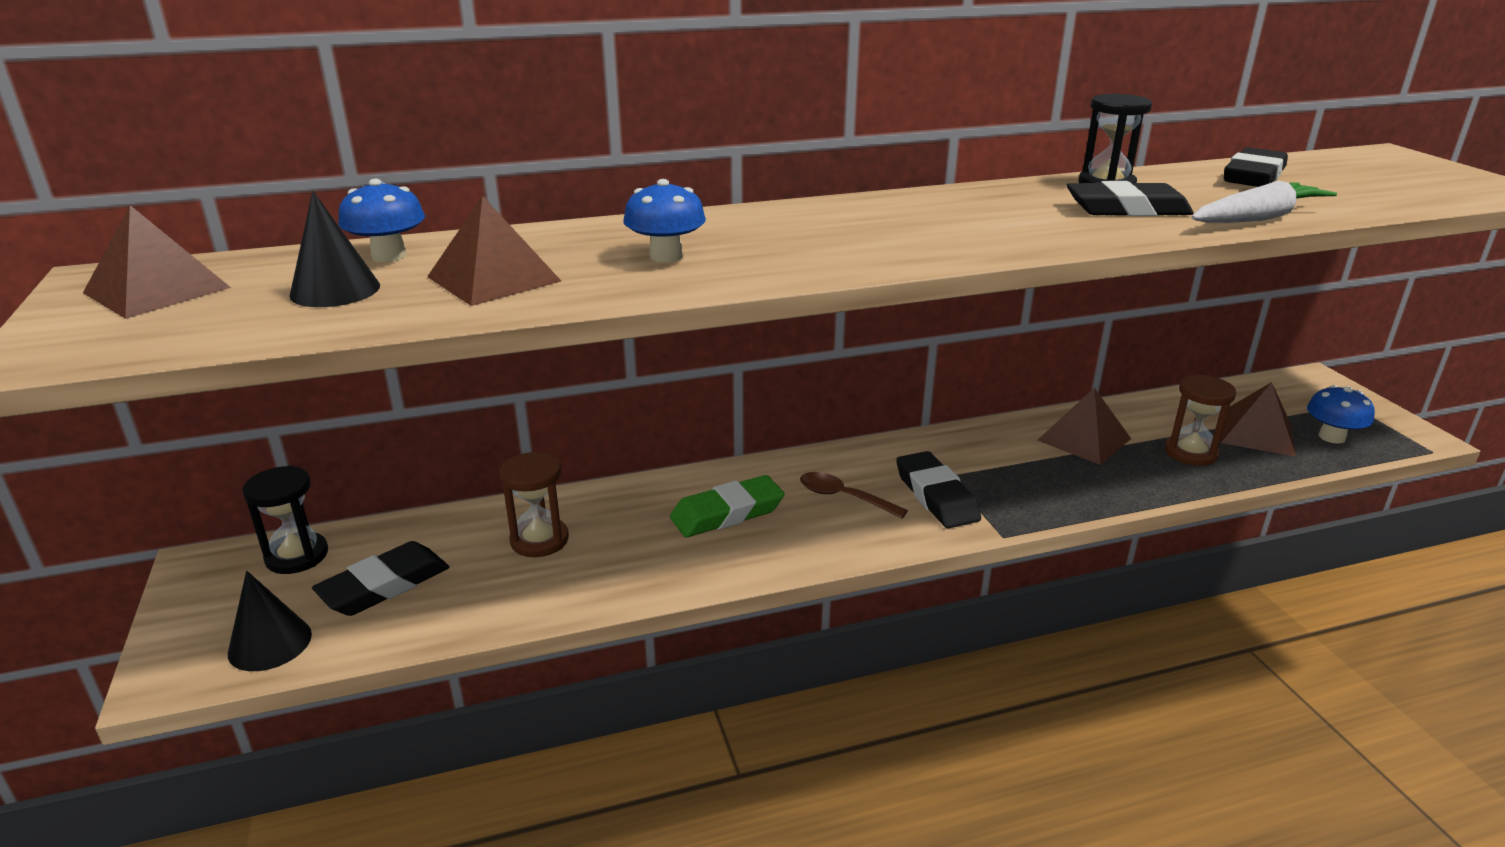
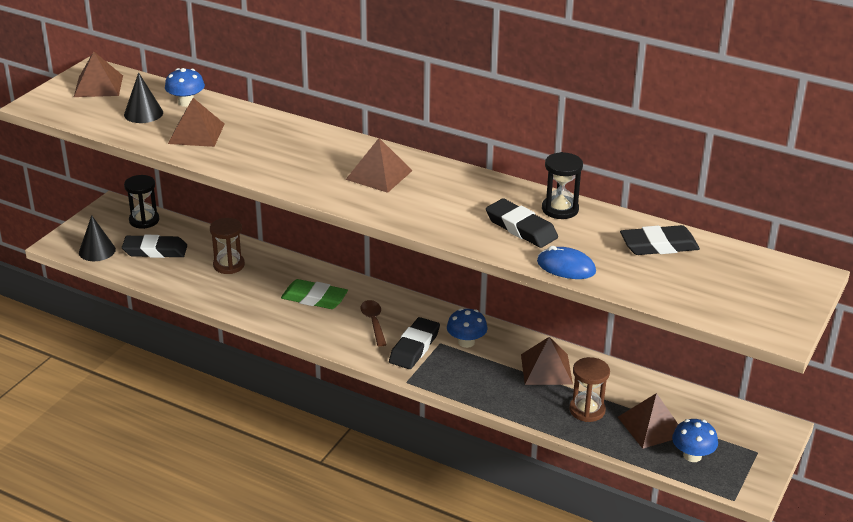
camera: 45 degrees right, 5 degrees up
(666, 256) = (271, 152): blue mushroom -> blue mushroom (466, 342)
(861, 226) = (379, 174): none -> brown pyramid
(1258, 218) = (566, 267): white carrot -> blue mouse

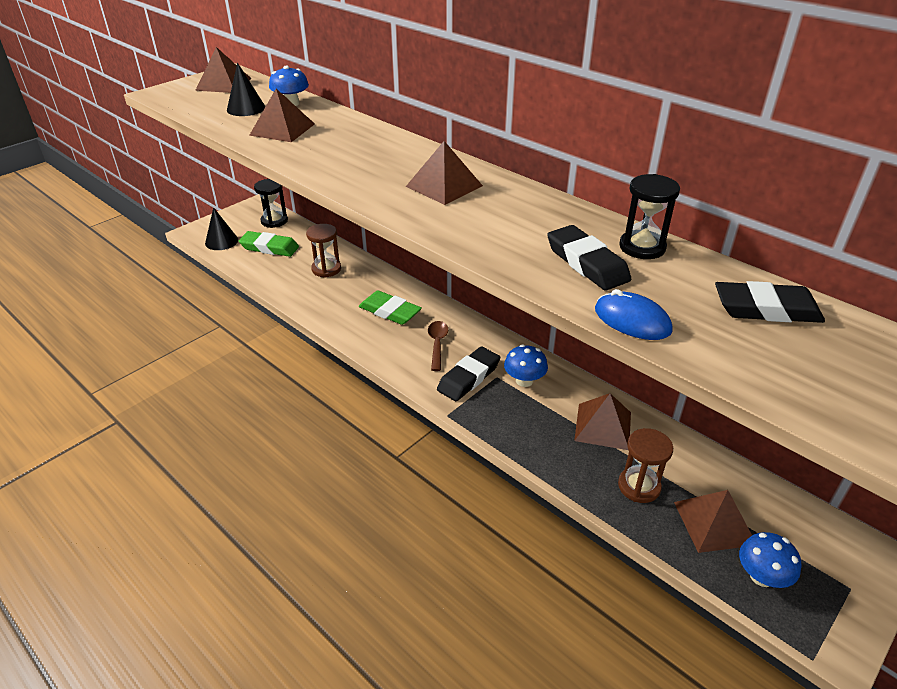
camera: 15 degrees right, 5 degrees up
(155, 251) = (269, 248): black eraser -> green eraser

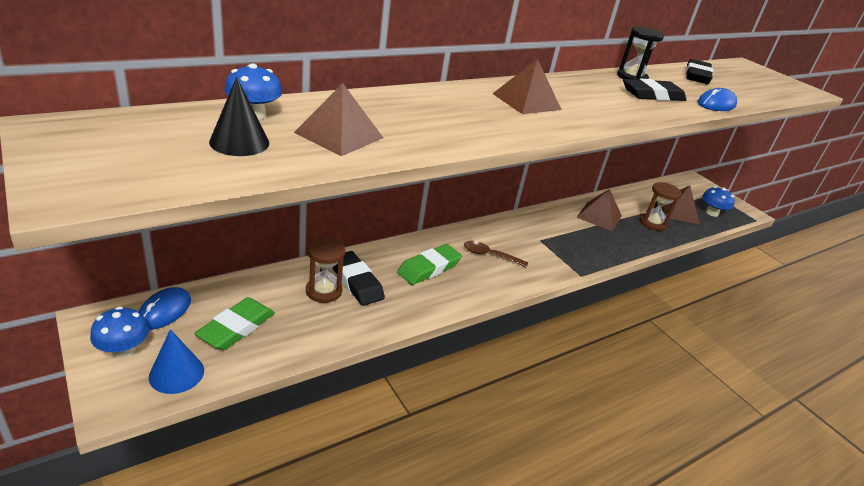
camera: 80 degrees left, 5 degrees down
(221, 241) = (176, 373): black cone -> blue cone
(223, 84) = (105, 140): brown pyramid -> none
(274, 221) = (164, 311): black hourglass -> blue mouse
(468, 377) = (538, 253): black eraser -> black eraser (356, 282)
(524, 380) = (547, 230): blue mushroom -> blue mushroom (123, 350)

